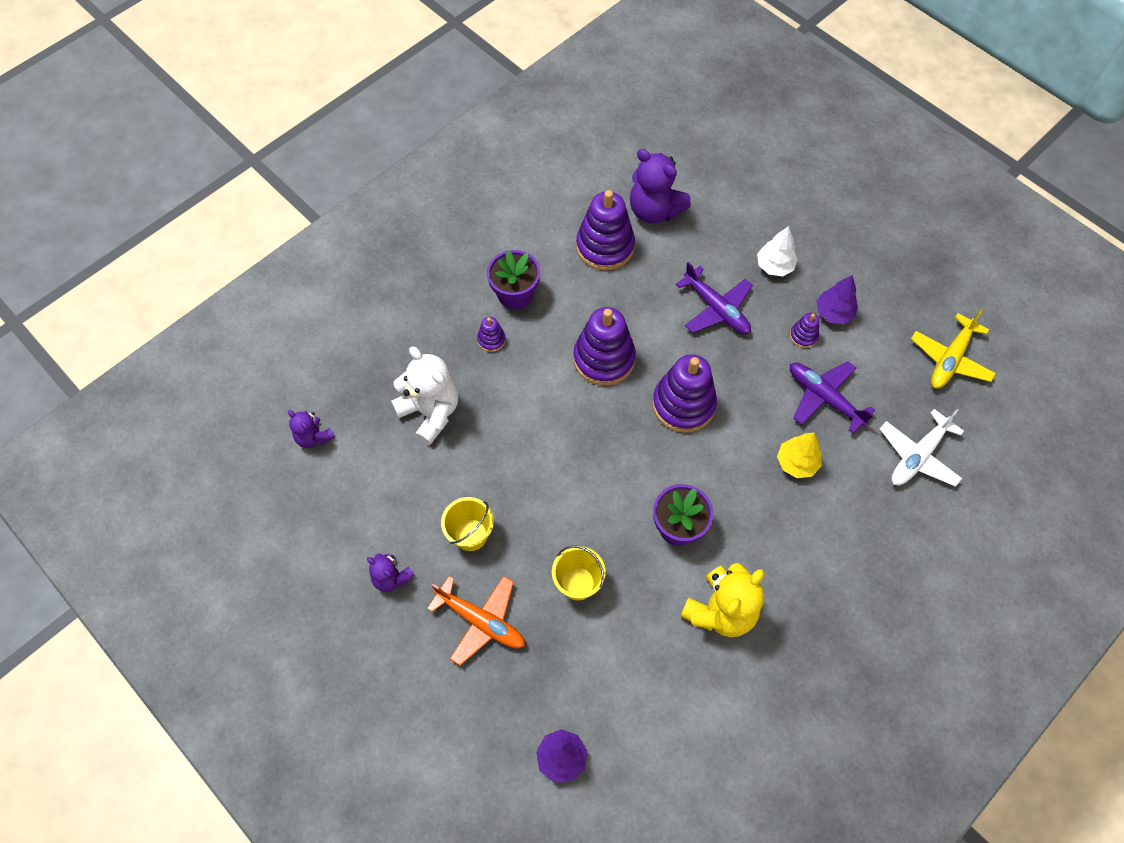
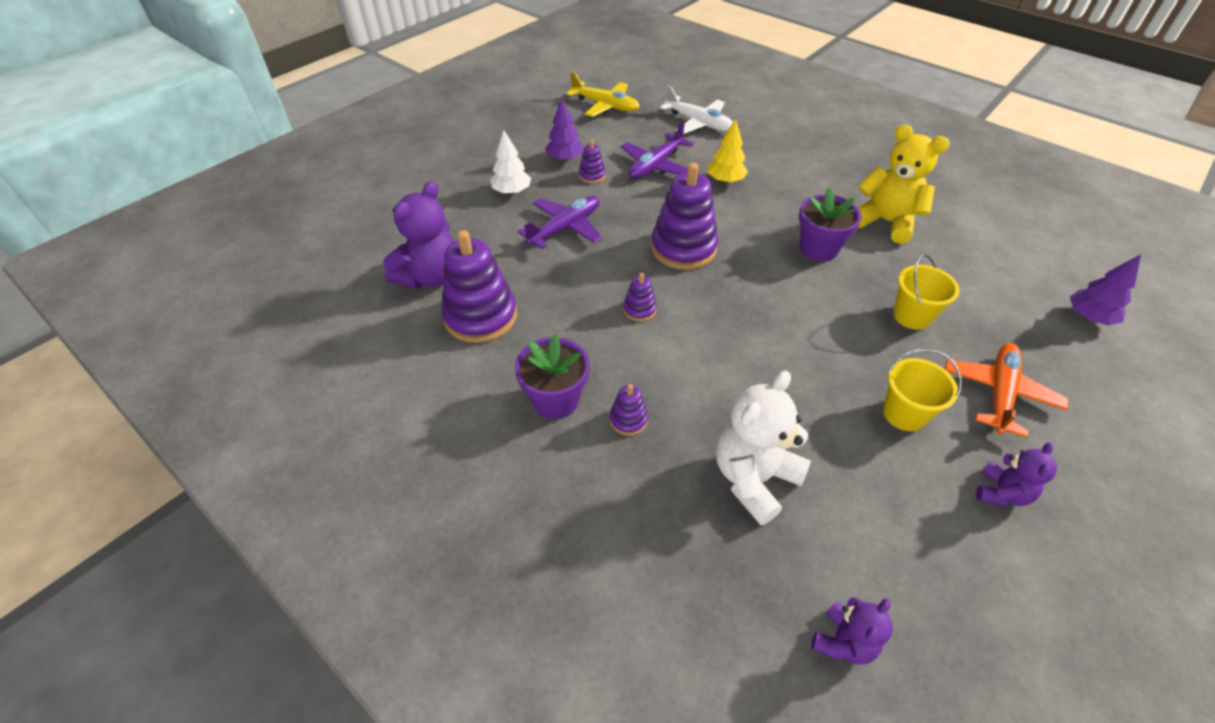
camera: 95 degrees left, 15 degrees down
(604, 359) = (639, 309): purple stacking toy -> purple stacking toy, size x0.46

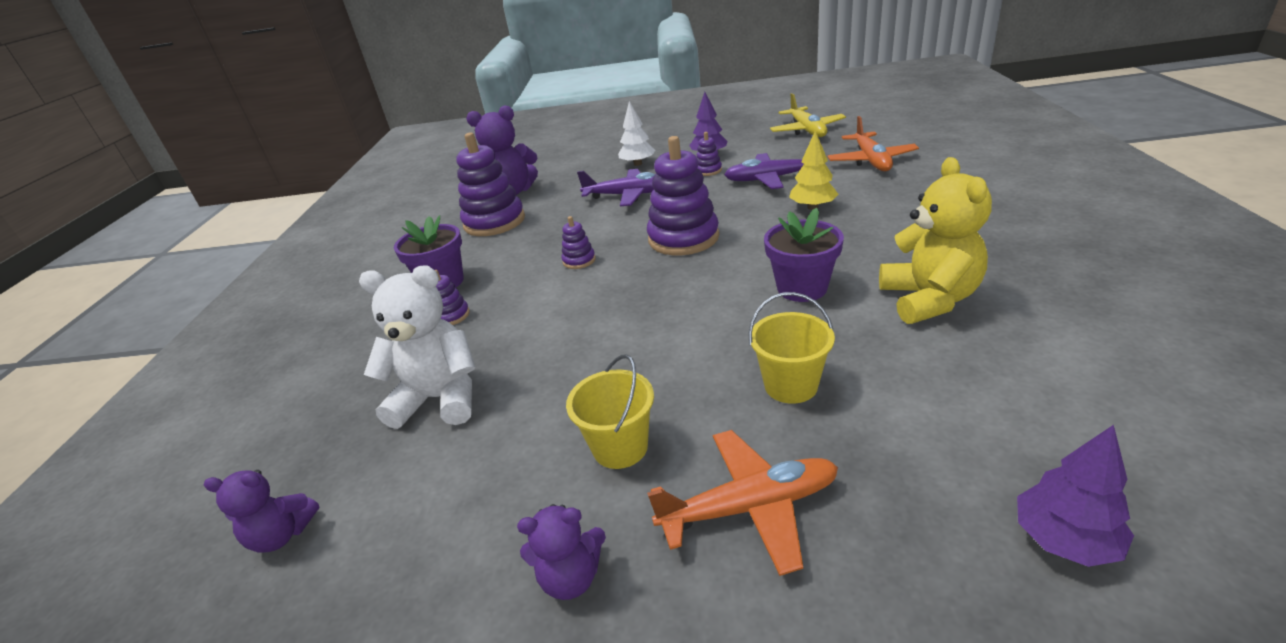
camera: 55 degrees right, 15 degrees down
(699, 123) = (871, 160): white plane -> orange plane

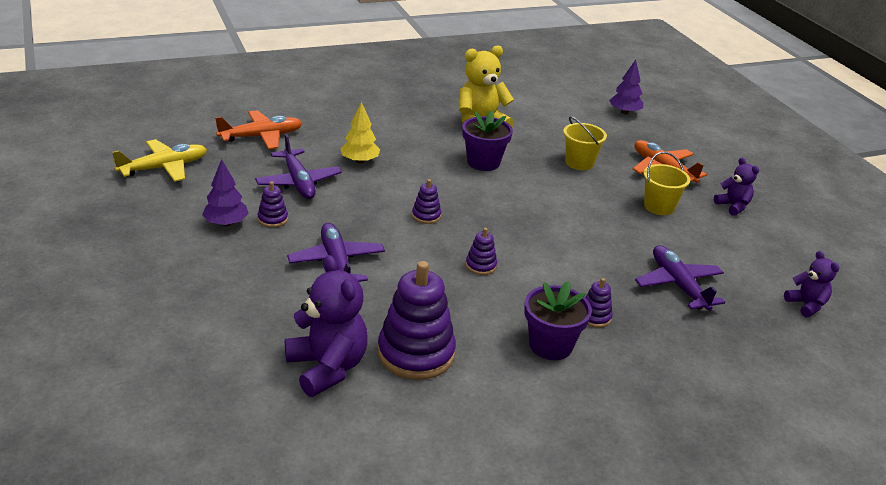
camera: 120 degrees left, 0 degrees up
(440, 398) = (678, 285): white teddy bear -> purple plane
(638, 164) = (242, 272): white tree -> none
(683, 238) = (426, 216): purple stacking toy -> purple stacking toy, size x0.46

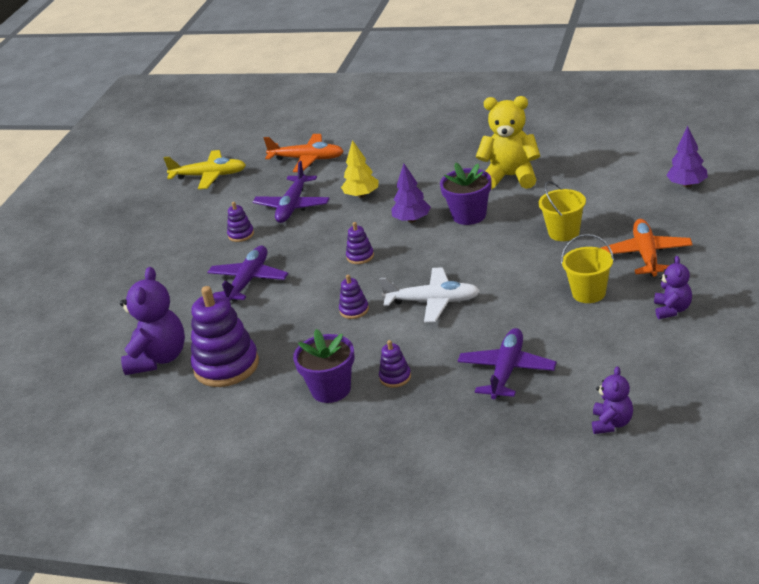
camera: 45 degrees right, 0 degrees up
(226, 223) = (205, 231): purple tree -> purple tree (412, 220)
(544, 241) = (433, 302): none -> white plane

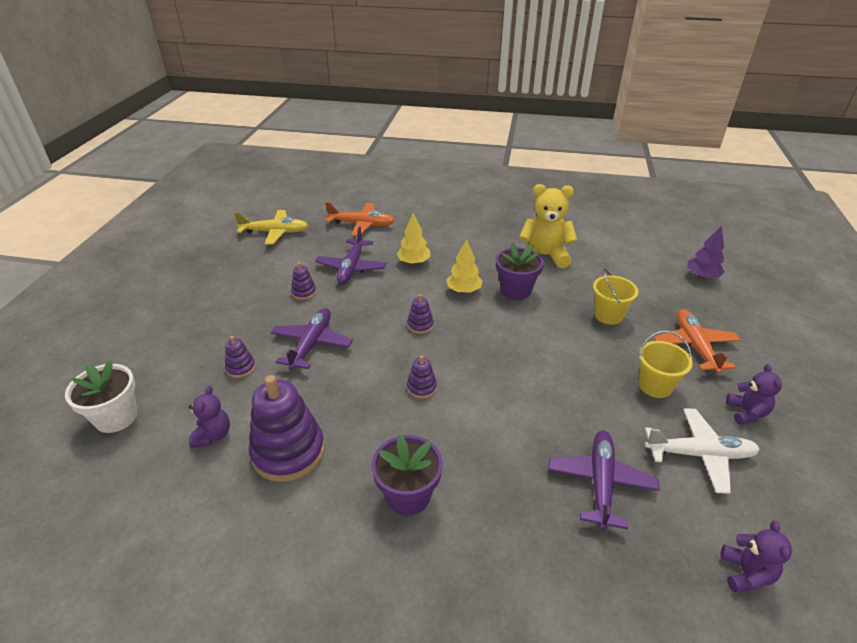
camera: 10 degrees left, 5 degrees up
(70, 351) = (116, 417): none -> white flower pot
(158, 359) = (213, 435): purple teddy bear -> purple teddy bear, size x0.56
(395, 377) = (478, 482): purple stacking toy -> purple stacking toy (241, 368)
(412, 220) = (463, 290): purple tree -> yellow tree
(433, 302) = (501, 384): white plane -> white plane (699, 454)

